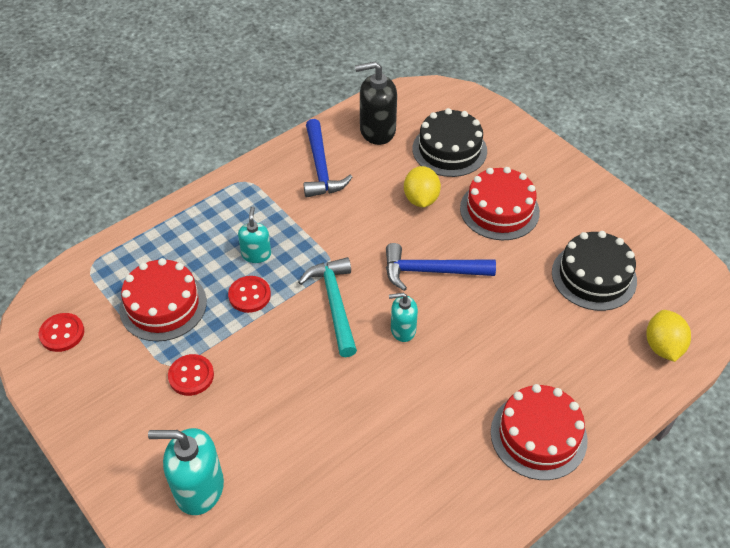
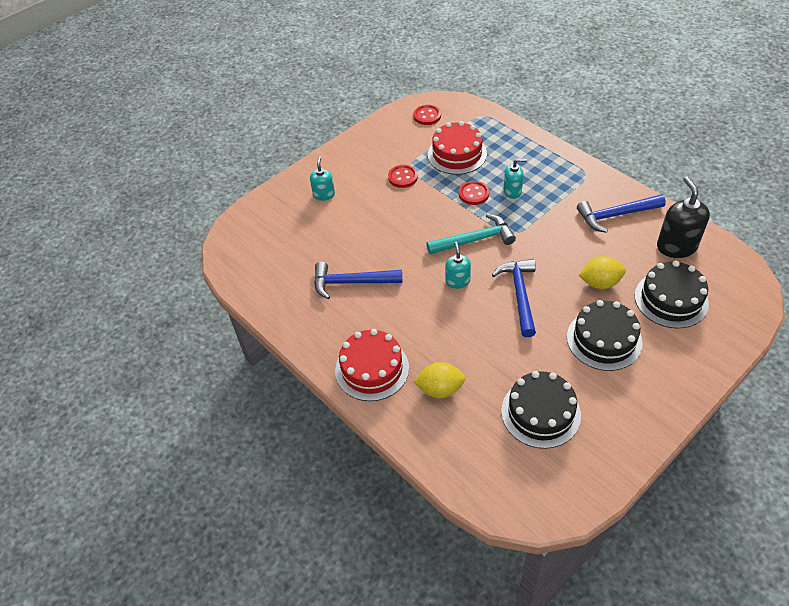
camera: 90 degrees right, 0 degrees up
(199, 488) = (324, 195): turquoise soap dispenser -> turquoise soap dispenser, size x0.59
(390, 454) = (352, 282): none -> blue hammer
(499, 210) = (604, 339): red cake -> black cake
(662, 346) = (469, 464): yellow lemon -> yellow lemon (440, 389)

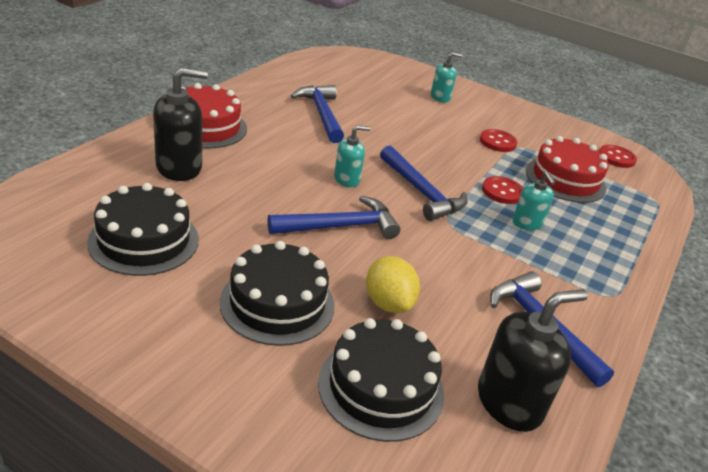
camera: 65 degrees right, 15 degrees down
(440, 389) = (179, 167): yellow lemon -> black soap dispenser
(474, 240) = (421, 192): turquoise hammer -> blue hammer

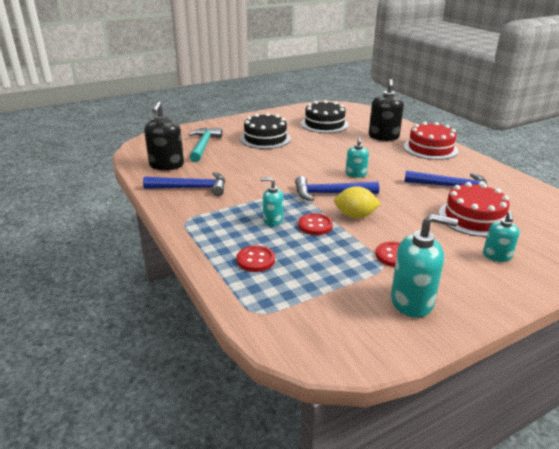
camera: 125 degrees right, 5 degrees down
(340, 226) = (309, 161): blue hammer -> none
(381, 387) = (203, 146): black cake -> turquoise hammer
(388, 303) = (244, 158): yellow lemon -> yellow lemon (355, 216)
(546, 132) = (412, 301): none -> turquoise soap dispenser
(565, 179) = (317, 267): red cake -> red cake (473, 218)
(616, 158) = (343, 332): red button -> red button (256, 260)

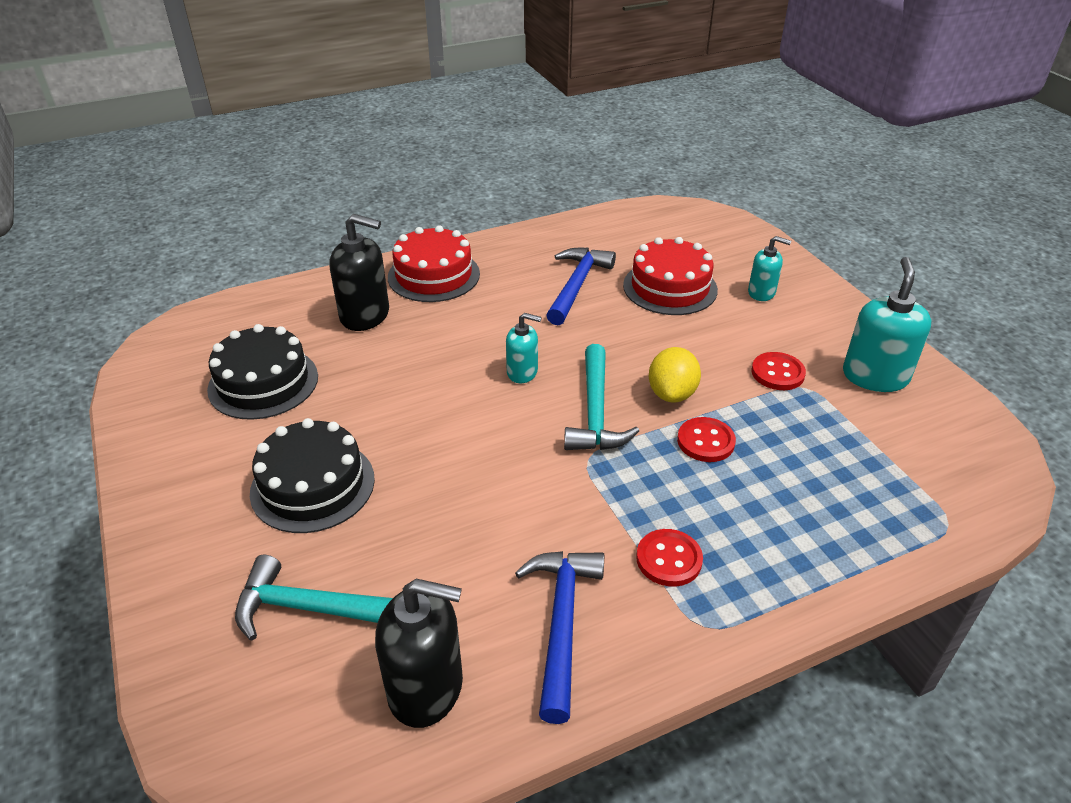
camera: 85 degrees left, 10 degrees up
(256, 260) = (820, 520): red button -> red button (669, 559)
(272, 220) = (693, 492): turquoise soap dispenser -> none
(330, 194) = (595, 412): blue hammer -> turquoise hammer

